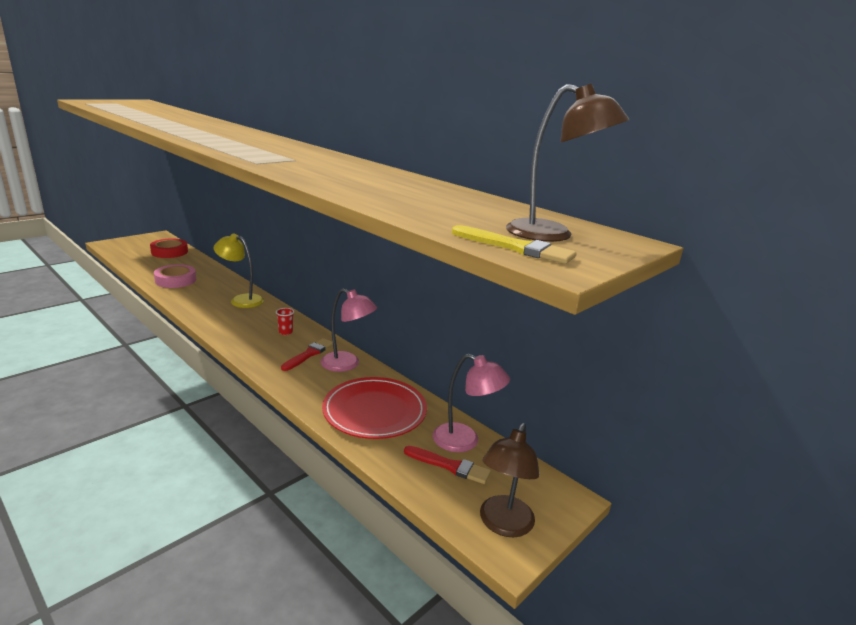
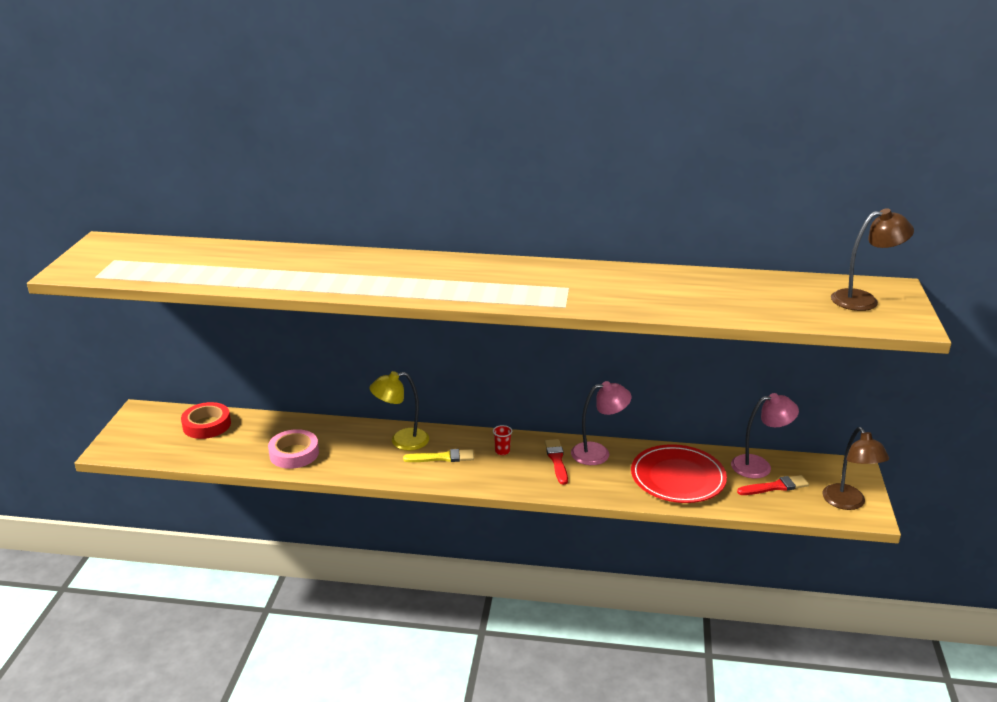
camera: 35 degrees left, 5 degrees up
(515, 247) = (874, 321): yellow brush -> yellow brush (442, 457)

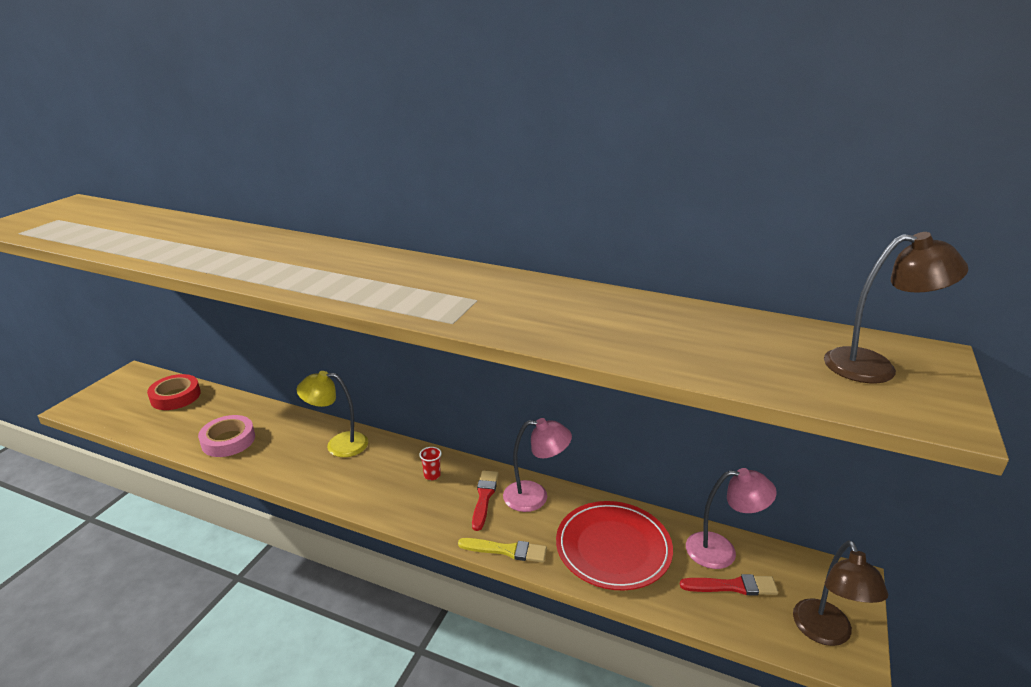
camera: 15 degrees right, 0 degrees up
(442, 457) = (366, 471): yellow brush -> yellow brush (506, 550)

